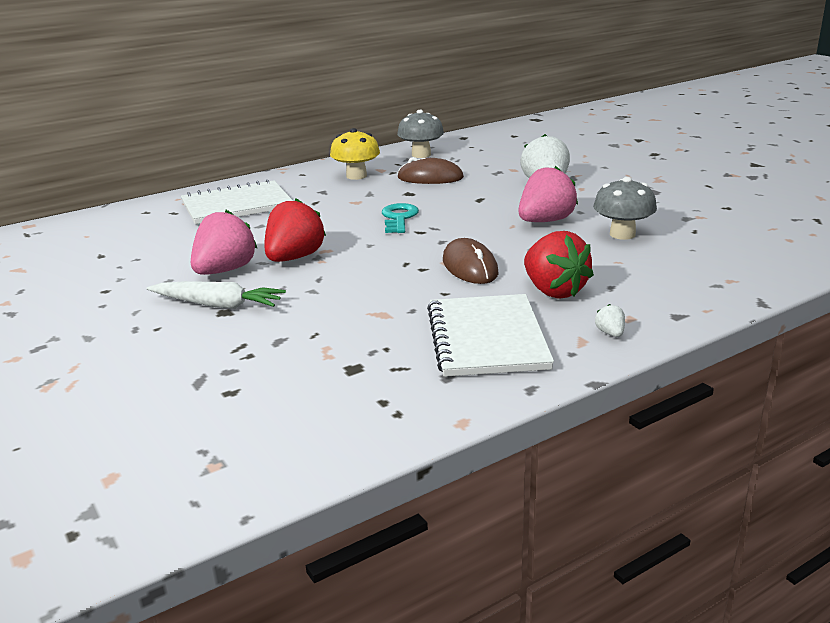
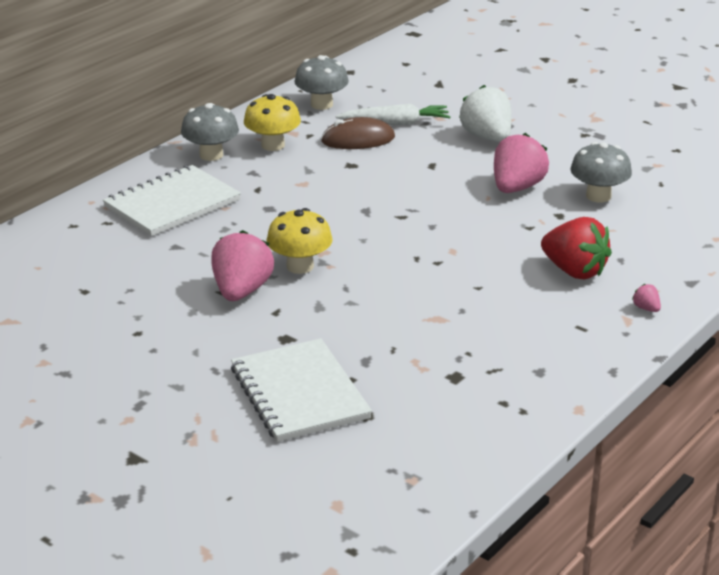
camera: 20 degrees left, 5 degrees up
(218, 305) = (272, 332): white carrot -> white carrot (395, 123)
(294, 258) = (300, 266): red strawberry -> yellow mushroom
(301, 178) = (211, 155): none -> grey mushroom
(399, 218) = (366, 201): turquoise key -> none
(470, 267) = (481, 254): brown mouse -> none
(487, 338) = (547, 329): white notebook -> white notebook (299, 393)
(610, 333) = (646, 308): white strawberry -> pink strawberry

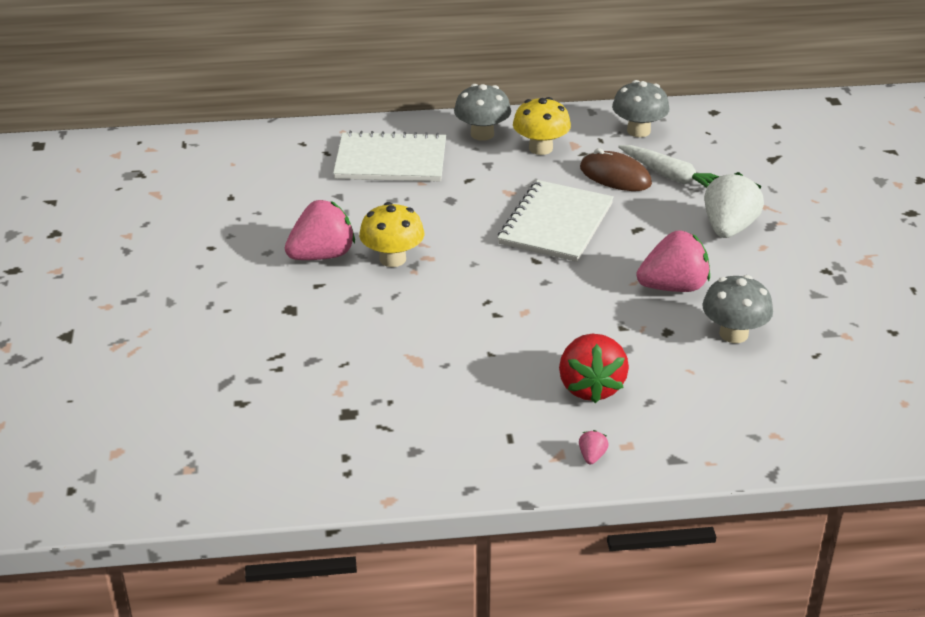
camera: 45 degrees right, 5 degrees up
(299, 393) = (229, 356): white notebook -> white notebook (556, 224)

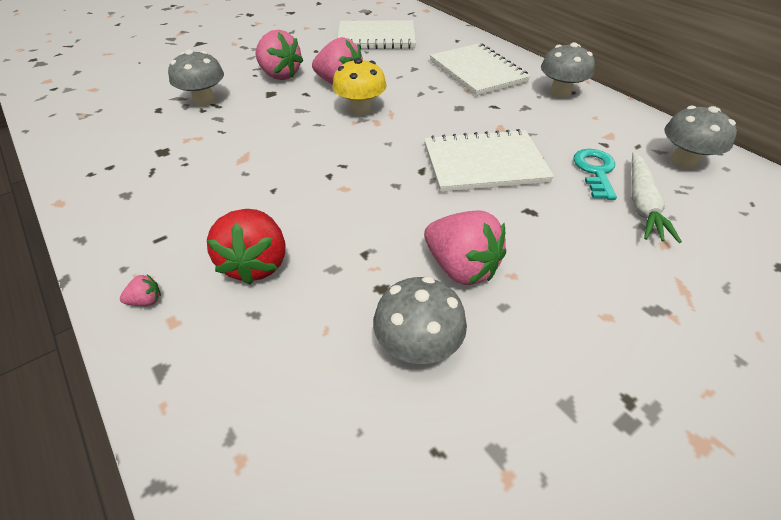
camera: 60 degrees right, 10 degrees up
(228, 193) = (376, 37): none -> white notebook
(250, 291) = (280, 75): none -> pink strawberry
(255, 362) = (204, 100): none -> grey mushroom
(540, 148) = (580, 122): yellow mushroom -> none
(590, 387) = (256, 263): red strawberry -> red strawberry turned 60 degrees counterclockwise
(615, 176) = (595, 171): brown mouse -> turquoise key
(728, 228) = (607, 275): white strawberry -> none

